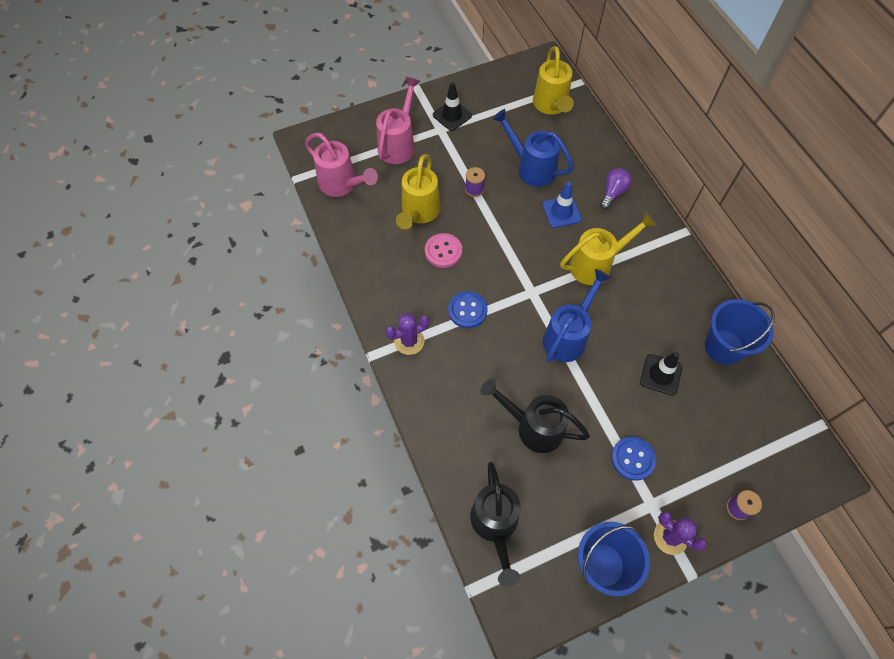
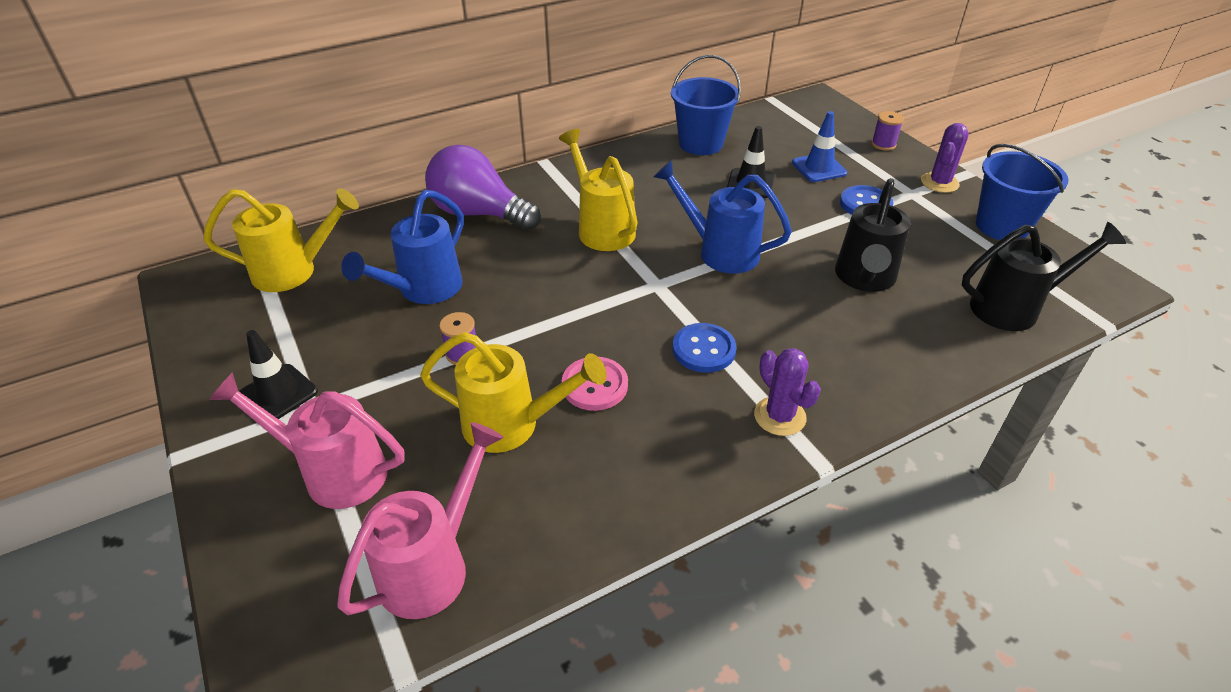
camera: 95 degrees left, 20 degrees down
(561, 212) = (512, 259): blue traffic cone -> blue traffic cone (819, 168)
(613, 193) = (479, 213): purple light bulb -> purple light bulb, size x1.90

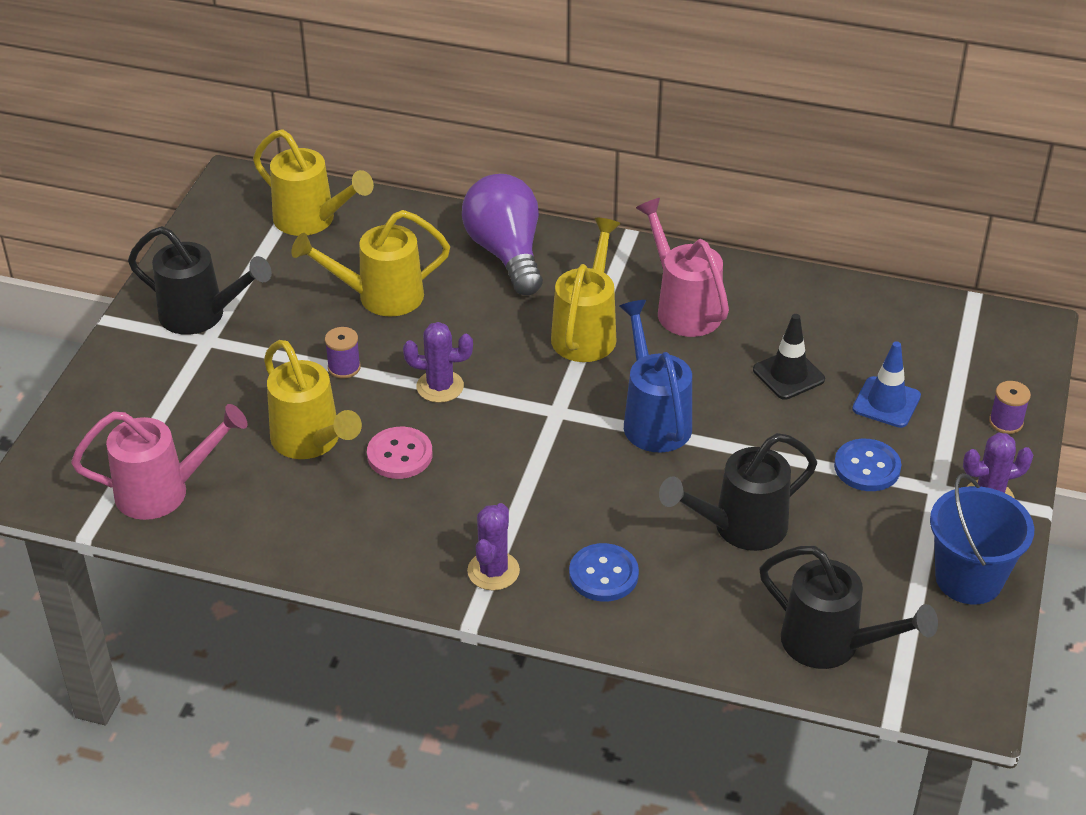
camera: 45 degrees right, 0 degrees up
(278, 393) = (201, 315): black traffic cone -> black watering can
(335, 472) = (175, 394): pink watering can -> pink watering can (683, 308)
(424, 289) = (381, 297): blue watering can -> yellow watering can
(555, 320) = (440, 386): none -> purple cactus
(701, 143) = (809, 303): blue bucket -> none
(703, 349) = (514, 486): blue button -> blue button (603, 574)

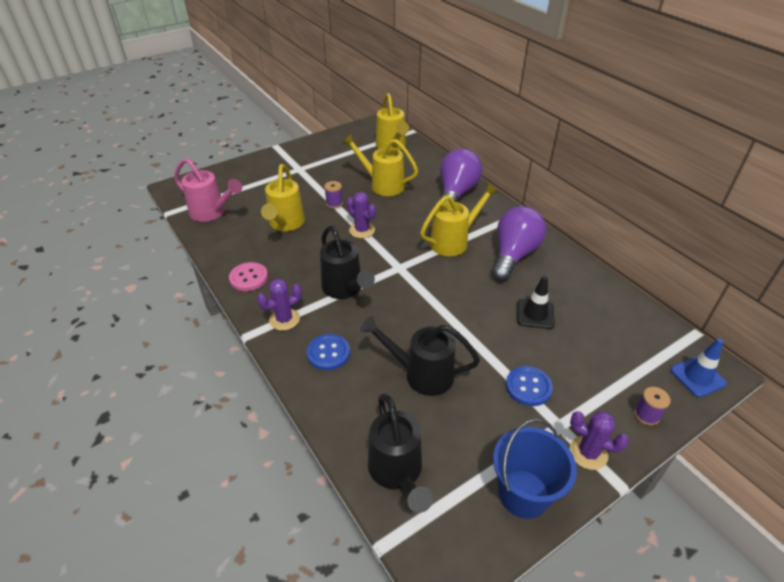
camera: 40 degrees right, 0 degrees up
(201, 315) = (308, 159): black watering can -> black watering can (345, 289)
(399, 455) = (311, 248): pink button -> pink button (248, 278)
(654, 419) = (440, 296): blue watering can -> none
(683, 308) = (514, 255): pink watering can -> purple light bulb
(886, 402) = (578, 359): blue traffic cone -> blue traffic cone (697, 377)

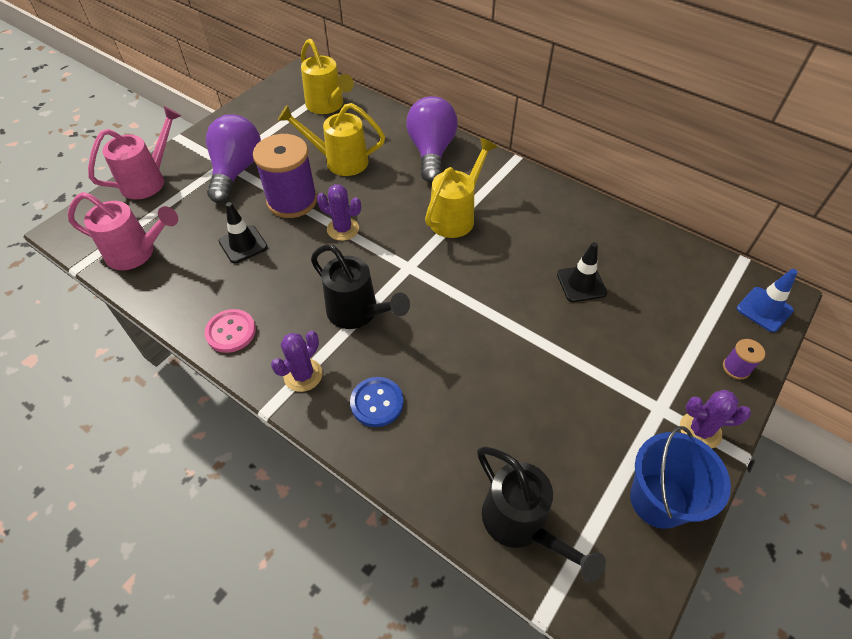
camera: 20 degrees left, 10 degrees up
(242, 169) = (148, 180): none -> pink watering can
(285, 224) = (243, 244): yellow watering can -> black traffic cone
(334, 203) = (292, 201): purple spool -> purple spool, size x2.31
(422, 374) = (494, 395): black watering can -> none
(514, 255) = (528, 216): purple light bulb -> purple light bulb (236, 171)
(528, 387) = (611, 374): blue button -> none

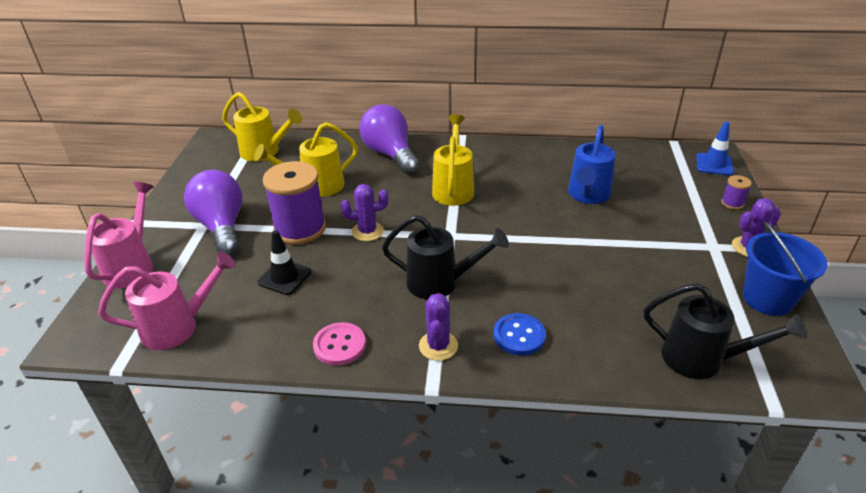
camera: 30 degrees left, 15 degrees down
(581, 283) = (588, 195): black traffic cone -> blue watering can

